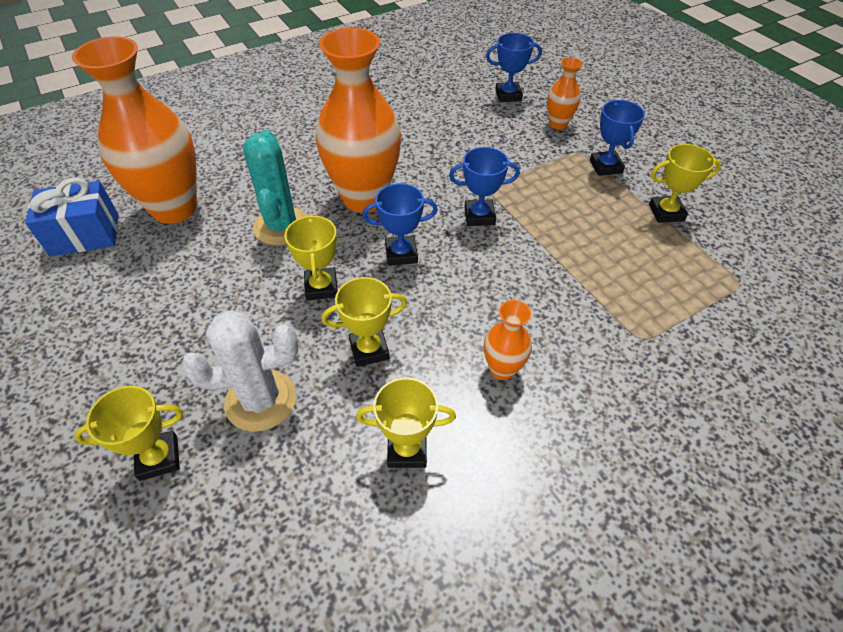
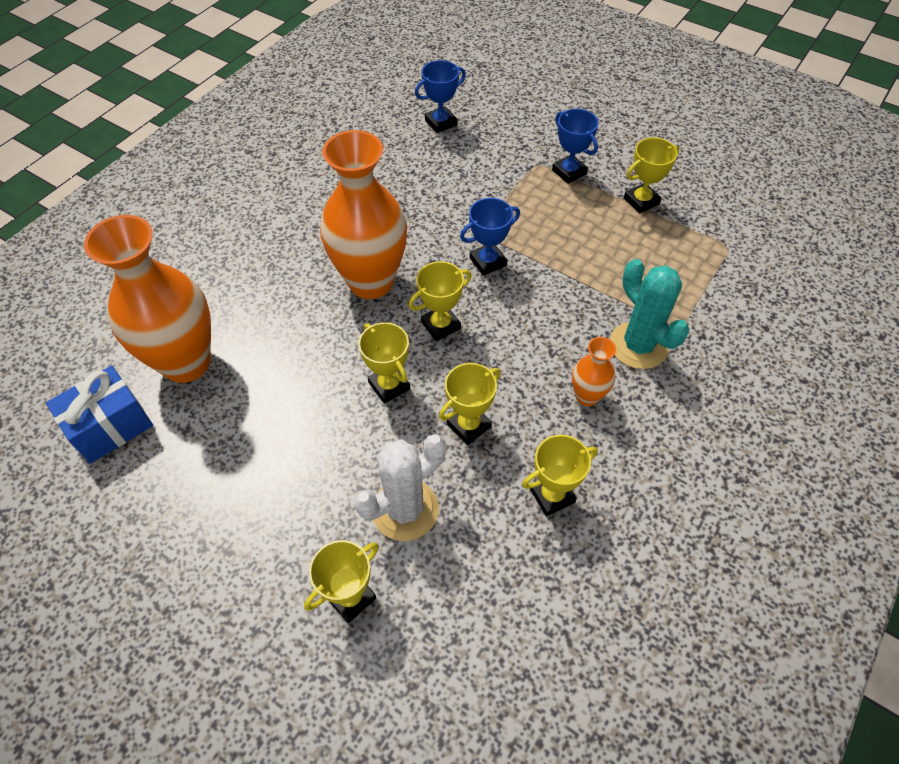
camera: 25 degrees left, 5 degrees up
(281, 226) = (310, 340): turquoise cactus -> turquoise cactus (638, 345)
(401, 254) = (441, 325): blue trophy -> yellow trophy
(558, 124) = (504, 140): orange vase -> none

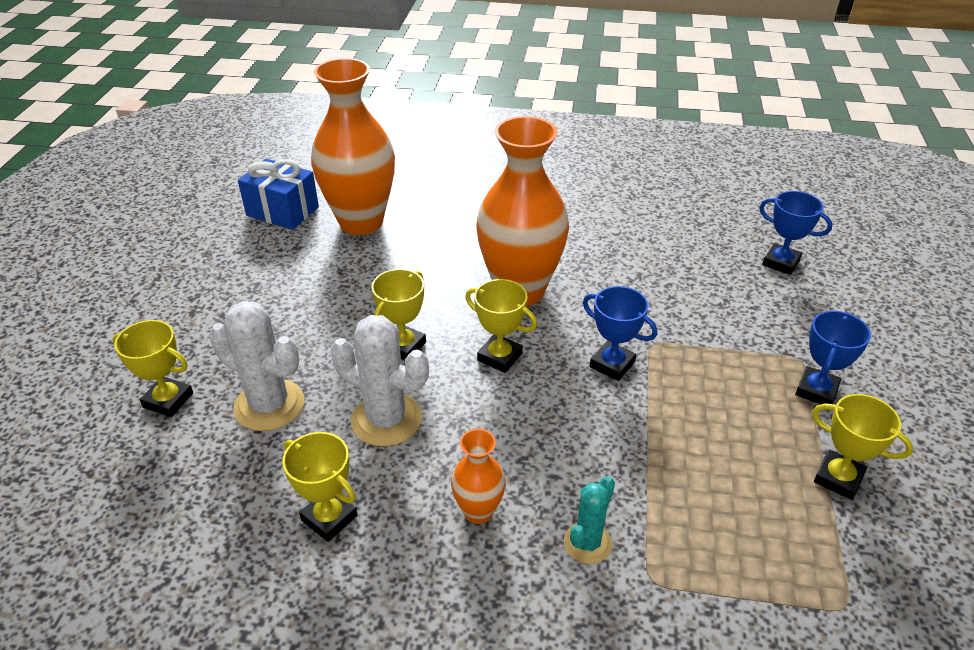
camera: 65 degrees right, 15 degrees down
(468, 425) = (386, 419): yellow trophy -> white cactus
(638, 345) = (587, 543): turquoise cactus -> turquoise cactus, size x0.59

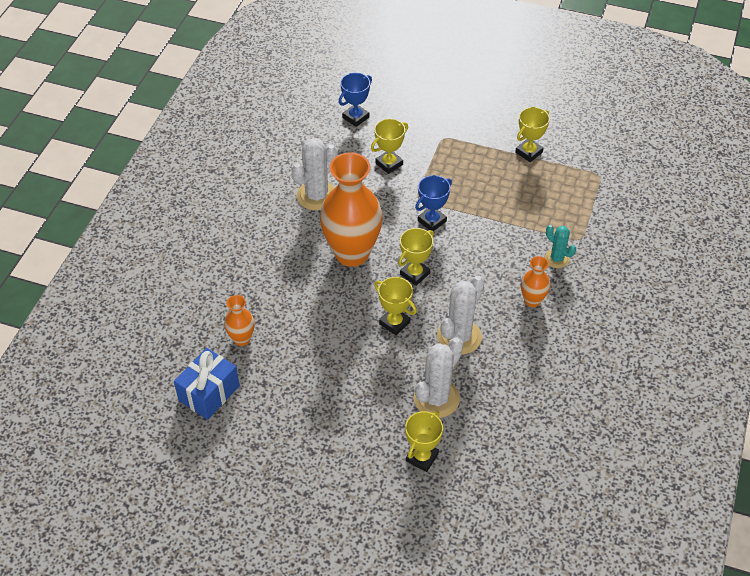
camera: 80 degrees left, 10 degrees up
(329, 518) = (529, 368): yellow trophy -> yellow trophy (389, 164)
(361, 222) = (242, 339): orange vase -> orange vase, size x0.46
(611, 247) = (316, 196): none -> white cactus
(816, 390) = (468, 139): blue trophy -> none

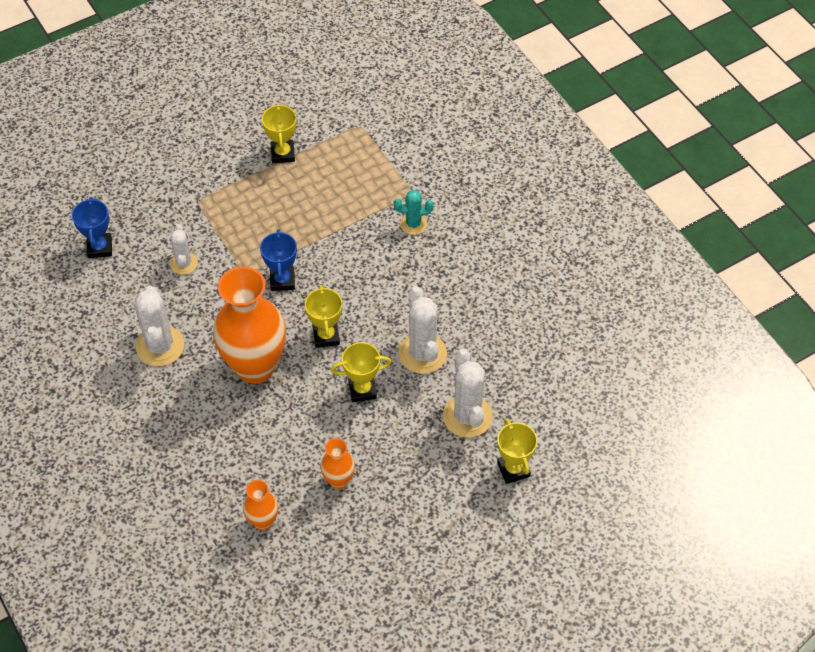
camera: 50 degrees left, 5 degrees up
(209, 393) = (297, 589): blue gift -> none
(389, 164) = (184, 263): yellow trophy -> white cactus
(532, 300) = (437, 274): orange vase -> orange vase (338, 480)

